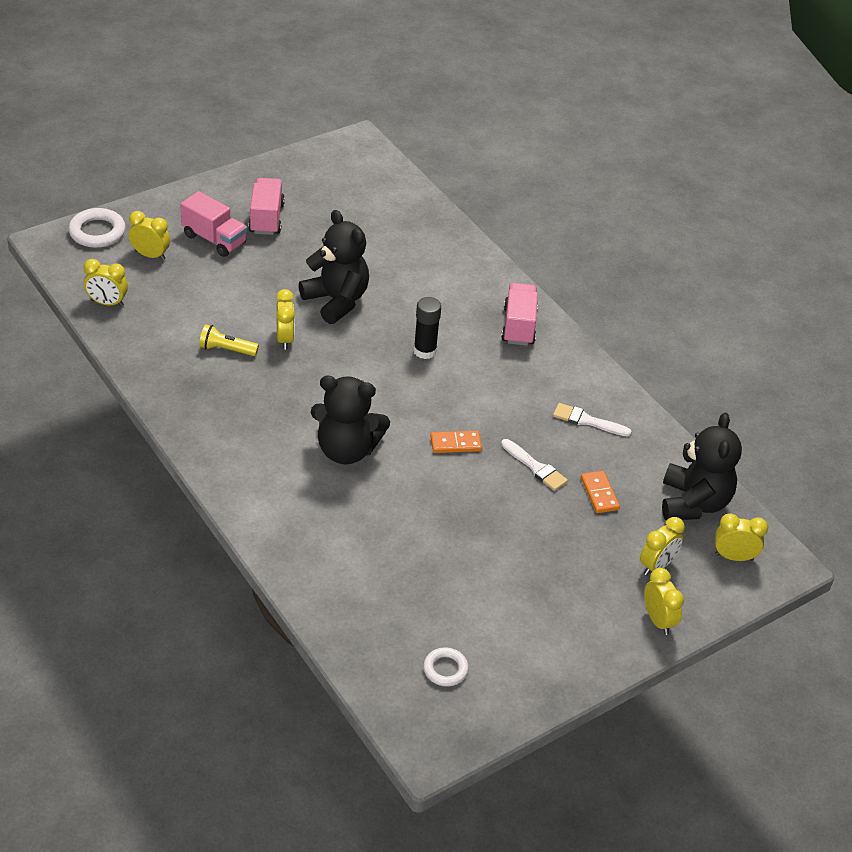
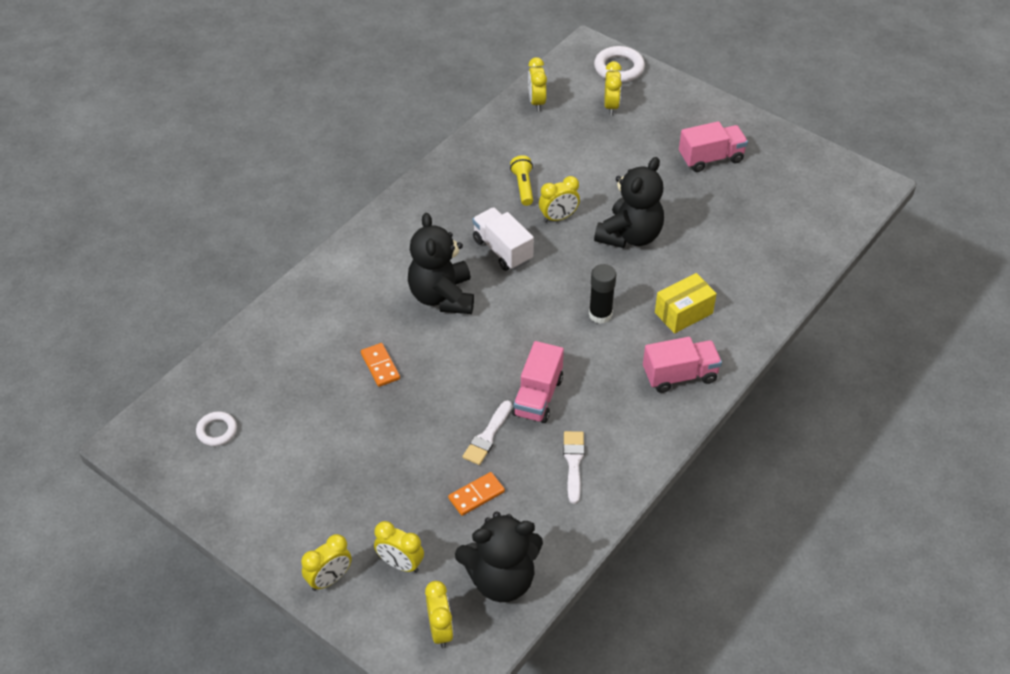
camera: 75 degrees right, 5 degrees up
(214, 239) = (658, 136): pink truck -> pink truck (538, 397)
(306, 390) = (502, 250): none -> white truck
(448, 300) = (683, 313): none -> yellow box
(455, 444) = (488, 369): orange domino -> orange domino (380, 366)

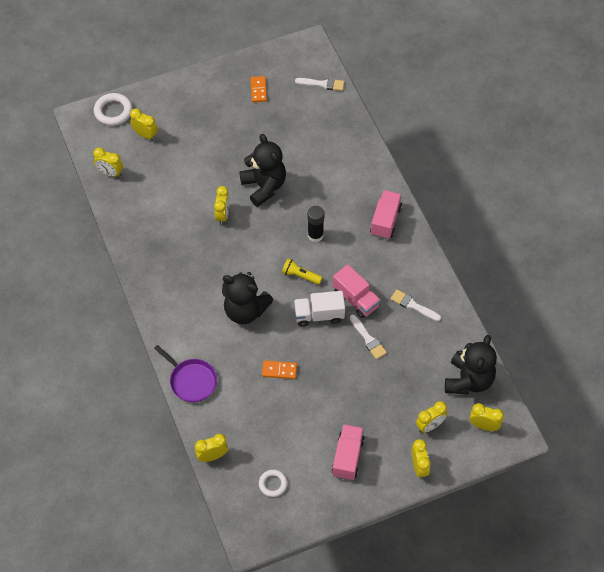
camera: 60 degrees left, 10 degrees up
(223, 355) = (212, 456): none -> yellow clock
(313, 291) = (191, 381): none -> purple pan
(476, 495) = (406, 365): orange domino -> orange domino (258, 90)
(502, 250) = (229, 259): white truck -> white truck (319, 315)
(523, 186) = (182, 220): yellow flashlight -> yellow flashlight (300, 276)
(683, 313) = (342, 193): yellow box -> none
(711, 158) = (230, 110): pink truck -> pink truck (347, 457)
(828, 222) = (322, 84): none -> white brush

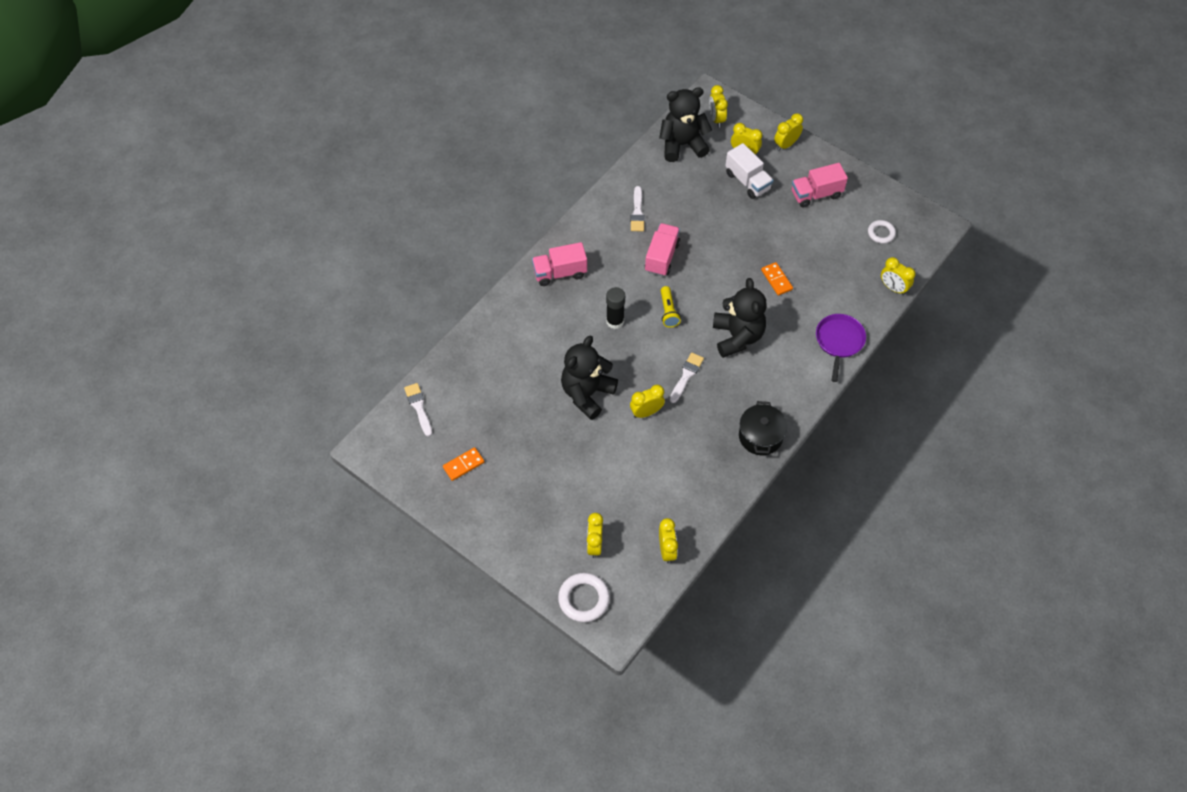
camera: 120 degrees left, 0 degrees up
(151, 277) = (760, 436): none -> black pot
(319, 315) = (699, 277): white truck -> white truck (747, 181)
(368, 339) = (695, 230): white brush -> white brush (686, 376)

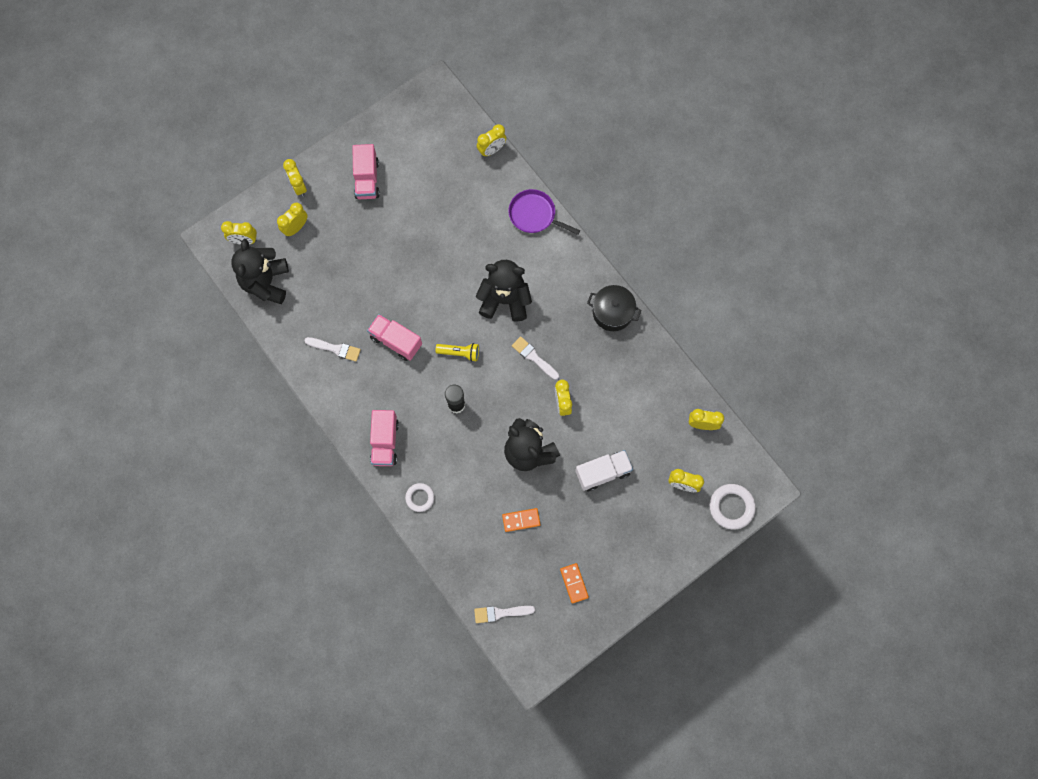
camera: 75 degrees left, 15 degrees up
(747, 181) = (331, 235): white truck -> white truck (603, 472)
(776, 280) = (453, 246): orange domino -> orange domino (521, 520)
(881, 233) = (429, 139): white ring -> white ring (420, 498)

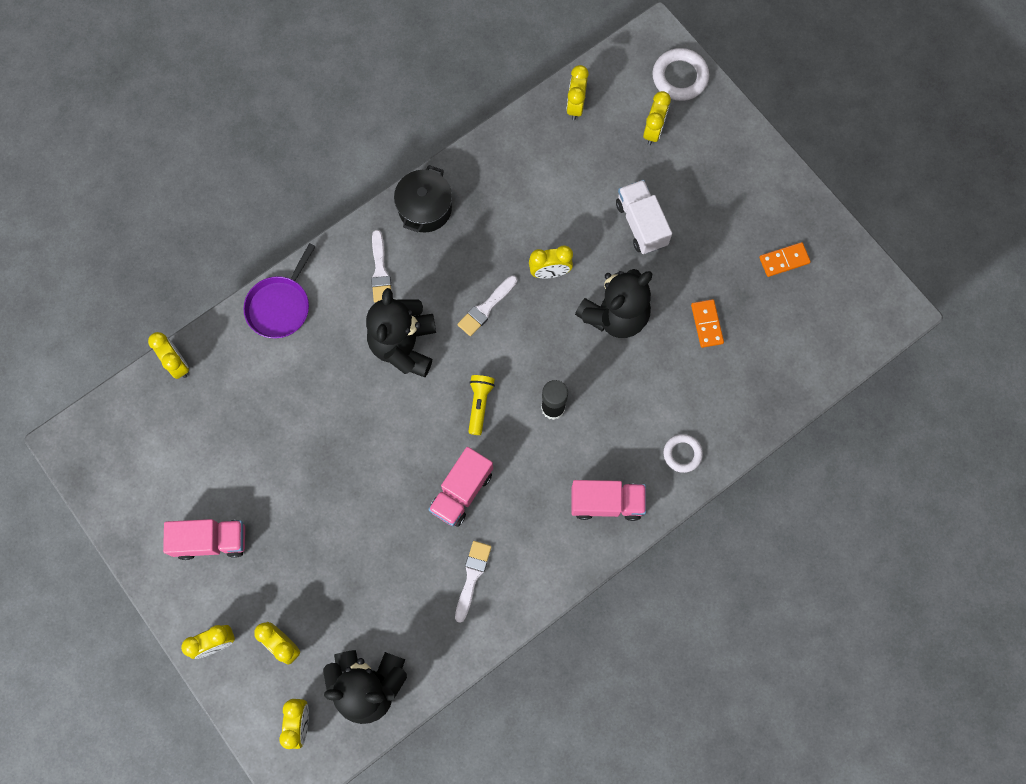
camera: 90 degrees left, 0 degrees up
(500, 613) = (827, 349): white brush -> white brush (380, 271)

